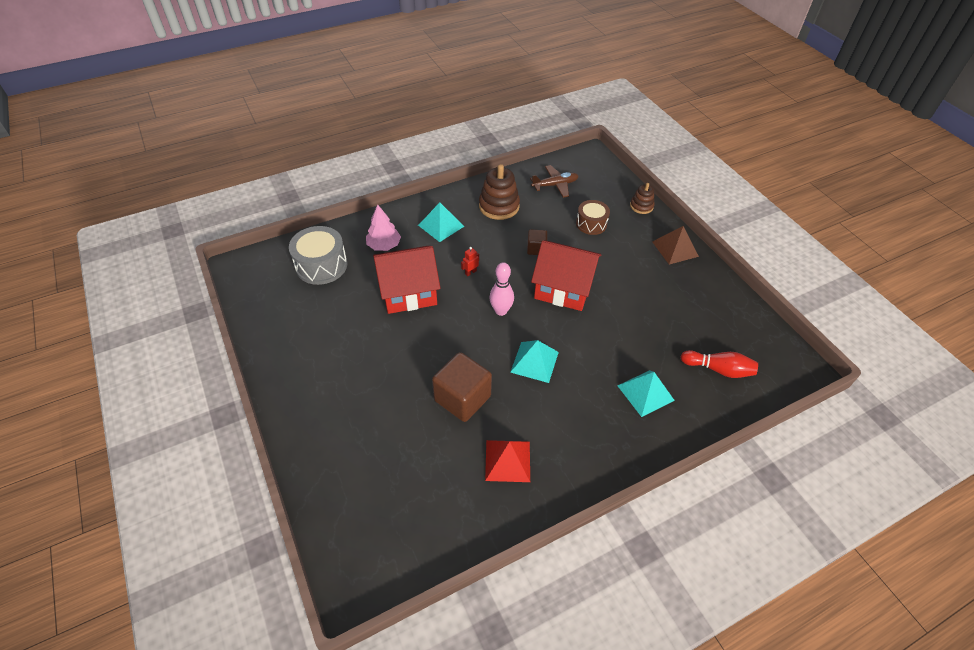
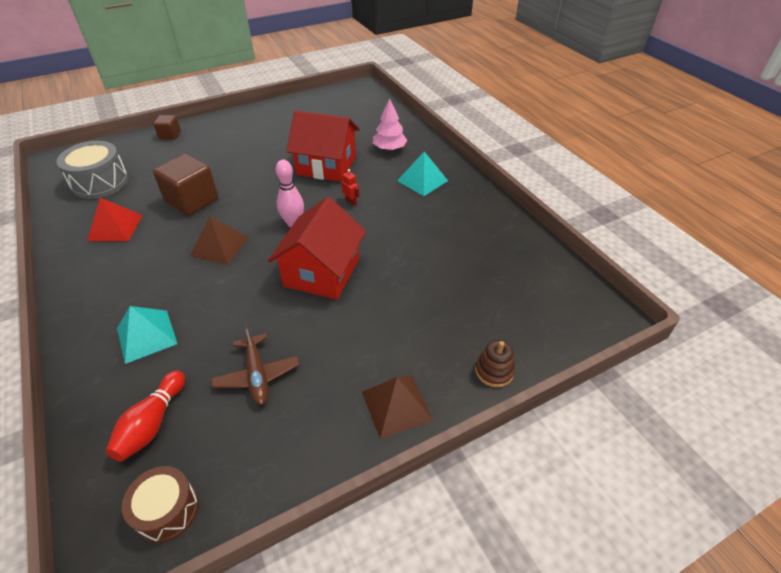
camera: 90 degrees right, 5 degrees down
(321, 265) = (362, 120): grey drum -> grey drum (100, 182)
(408, 292) = (326, 165): red house -> red house turned 60 degrees counterclockwise
(499, 206) = (463, 221): brown stacking toy -> none
(534, 362) = (219, 246): turquoise pyramid -> brown pyramid
(536, 249) = (389, 251): brown cube -> brown cube (170, 135)
(555, 185) = (518, 272): brown plane -> brown plane (257, 375)
(591, 224) = (442, 306): brown drum -> brown drum (167, 510)

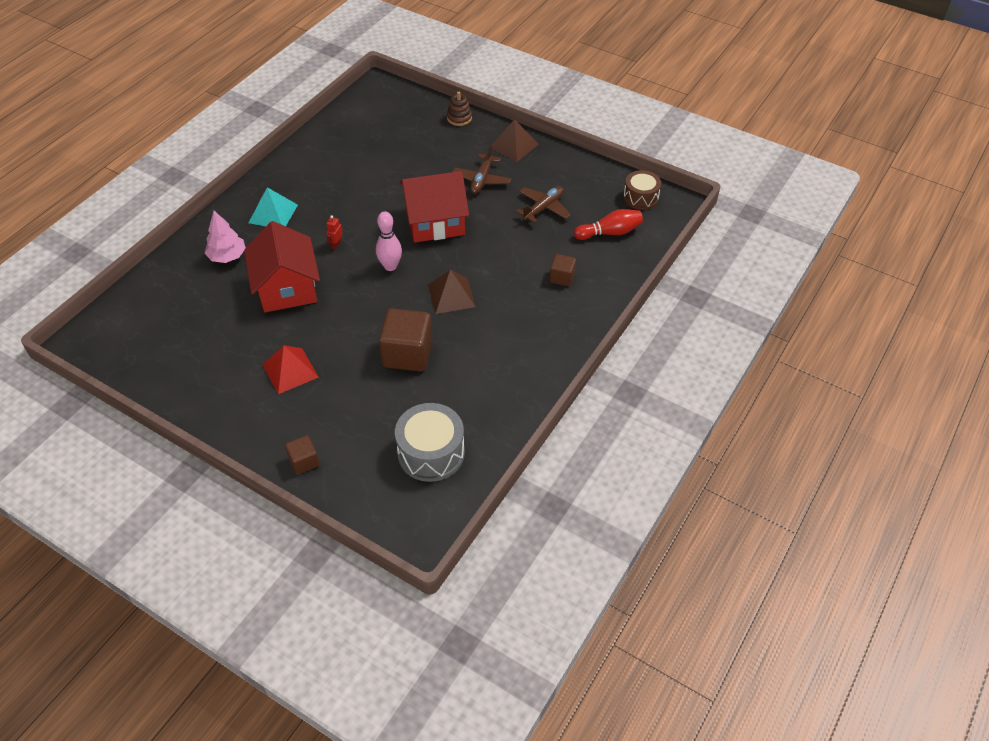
camera: 120 degrees left, 5 degrees up
(115, 227) = (482, 383): red pyramid -> red pyramid (290, 370)
(146, 336) = (562, 277): turquoise pyramid -> brown cube
(355, 339) = (482, 179): none -> brown plane

